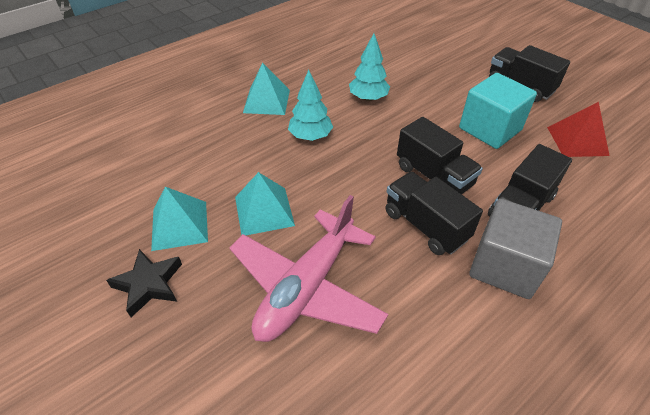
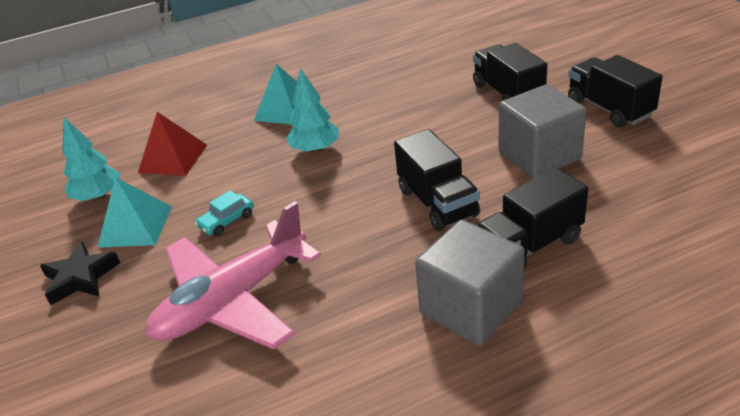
camera: 20 degrees right, 10 degrees down
(264, 211) = (226, 221): turquoise pyramid -> turquoise car
(368, 98) = (404, 112): turquoise tree -> turquoise tree (99, 196)
(425, 225) = (398, 254): black truck -> black truck (507, 93)
(490, 129) = (539, 156): turquoise cube -> grey cube
(577, 141) = (652, 177): red pyramid -> red pyramid (173, 158)

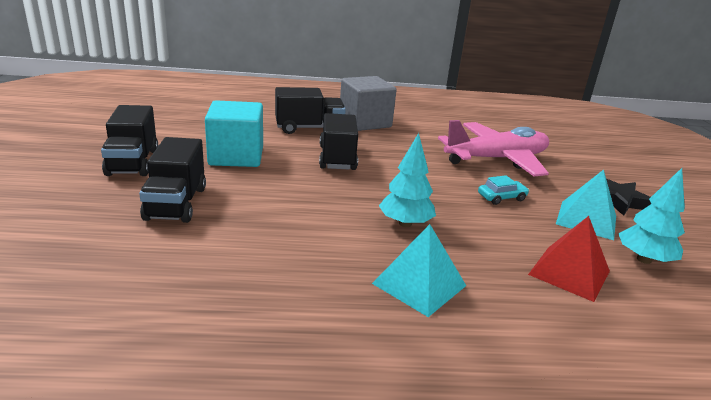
camera: 165 degrees left, 10 degrees down
(539, 156) = (236, 156): grey cube -> turquoise cube

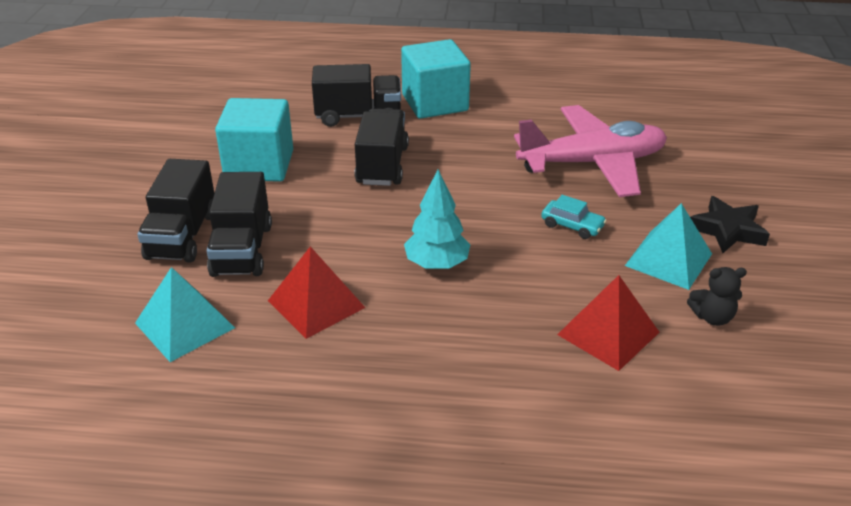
camera: 10 degrees right, 10 degrees up
(133, 162) = (140, 177): black truck -> black truck (242, 250)
(309, 254) = (316, 304): none -> red pyramid
(365, 122) = (435, 103): grey cube -> turquoise cube
(419, 284) = (426, 344): turquoise pyramid -> turquoise pyramid (184, 325)
(501, 197) = (572, 226): turquoise car -> turquoise car turned 45 degrees clockwise
(643, 259) = (712, 317): turquoise tree -> black teddy bear

